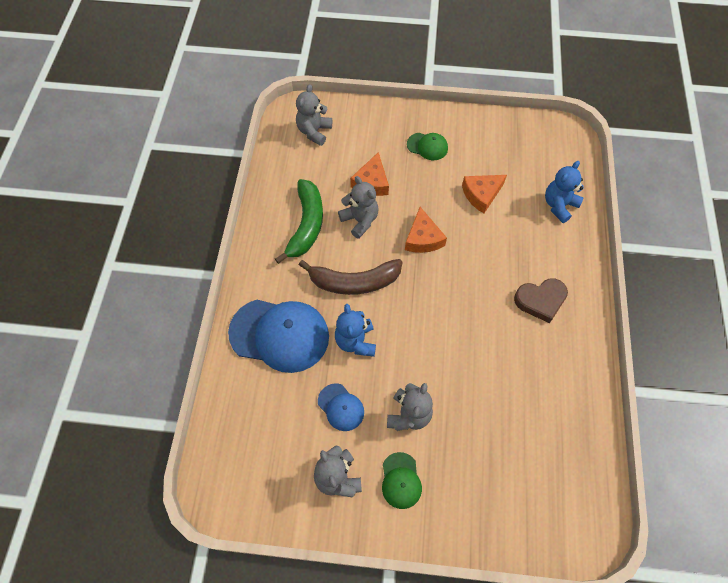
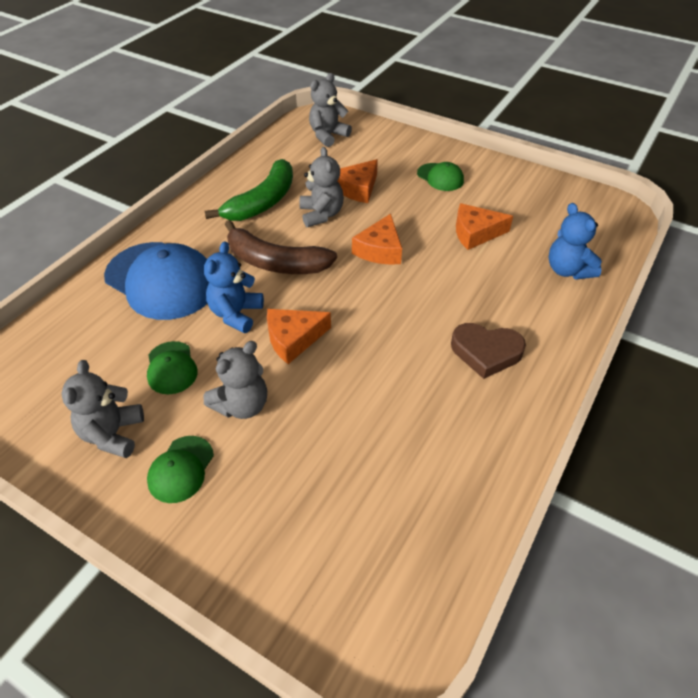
camera: 25 degrees right, 15 degrees down
(341, 407) = (171, 368): blue cap -> green cap
(409, 345) = (293, 339): none -> orange cheese
(559, 205) = (568, 270): blue teddy bear -> blue teddy bear turned 90 degrees counterclockwise

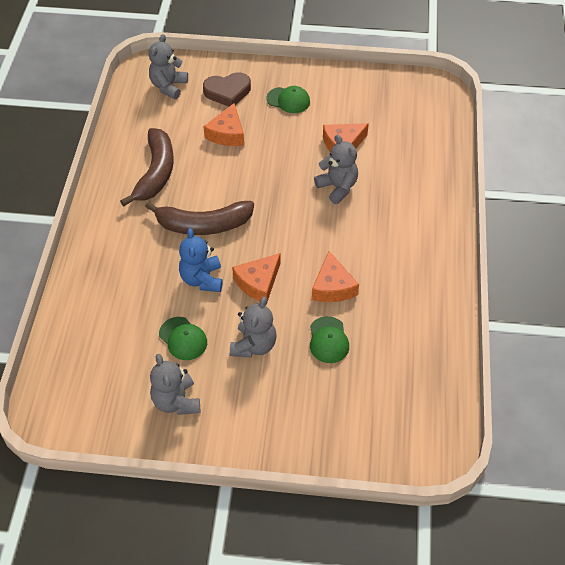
camera: 25 degrees left, 5 degrees up
(161, 280) = (122, 273): blue cap -> none
(181, 469) = (242, 404): green cap -> green cap (328, 340)
(262, 202) = (156, 173): green banana -> brown banana
(321, 215) = (212, 169): grey teddy bear -> grey teddy bear (337, 187)
(380, 250) = (278, 185): orange cheese -> orange cheese (332, 287)
(486, 352) = (399, 242): brown heart -> brown heart (227, 92)
(568, 270) = (424, 155): blue teddy bear -> none

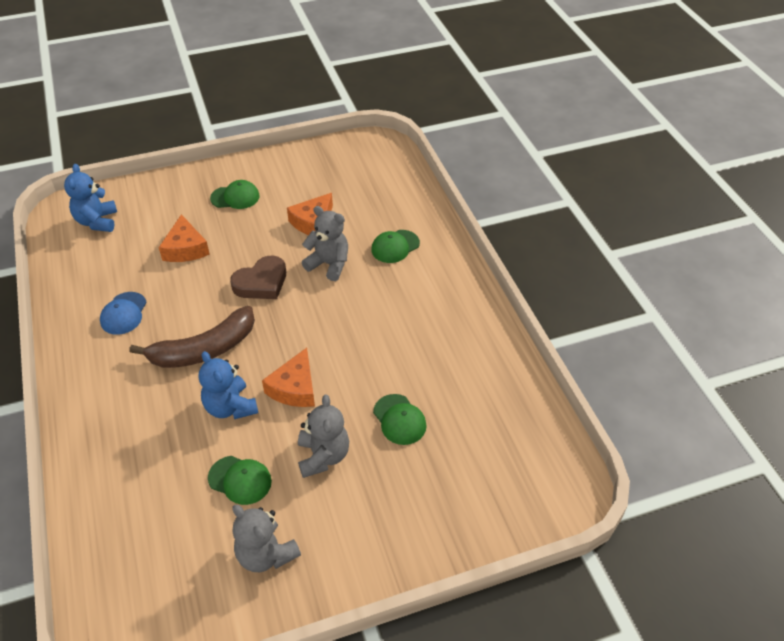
camera: 25 degrees left, 5 degrees down
(156, 173) = (123, 313): brown banana -> blue cap
(168, 86) = (97, 221): grey teddy bear -> blue teddy bear
(227, 92) = (166, 208): brown heart -> brown heart (261, 282)
(332, 287) = (375, 363): orange cheese -> none
(402, 190) = (395, 246): none -> green cap

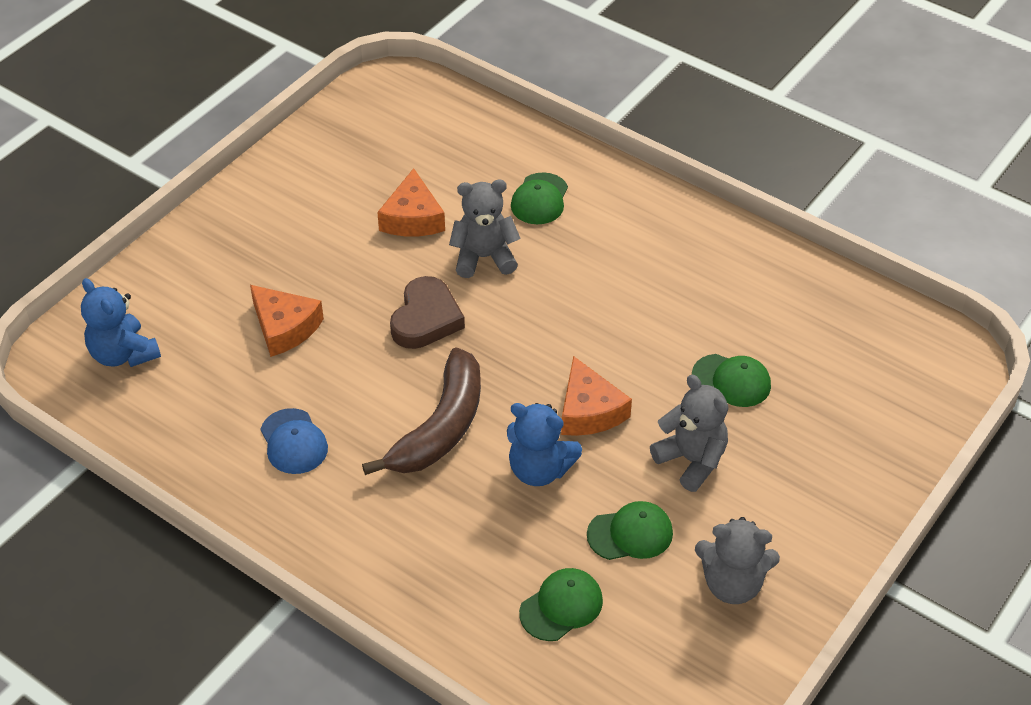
camera: 35 degrees left, 0 degrees up
(235, 197) = (278, 234): green cap -> green cap (561, 606)

